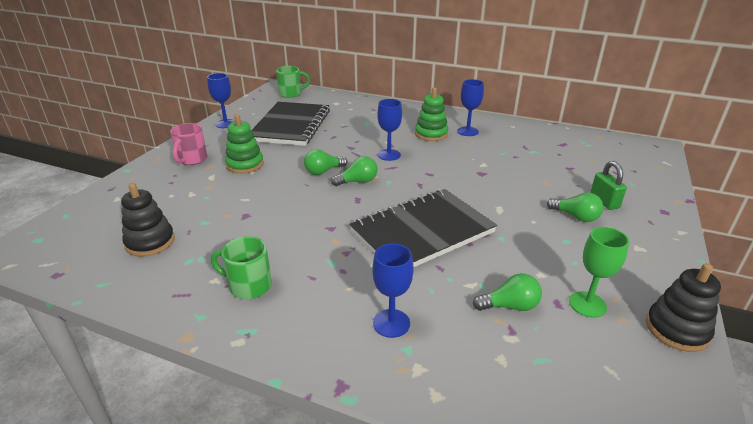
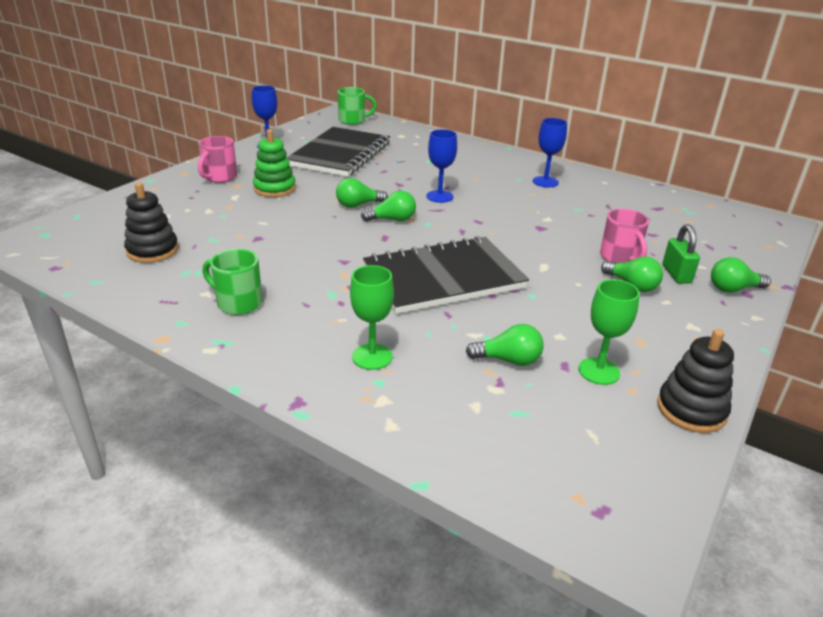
camera: 10 degrees right, 0 degrees up
(391, 323) = (372, 357): blue goblet -> green goblet
(431, 134) = (499, 180): green stacking toy -> none
(555, 192) = (620, 258): none -> pink mug
(652, 209) = (733, 289): none -> green light bulb

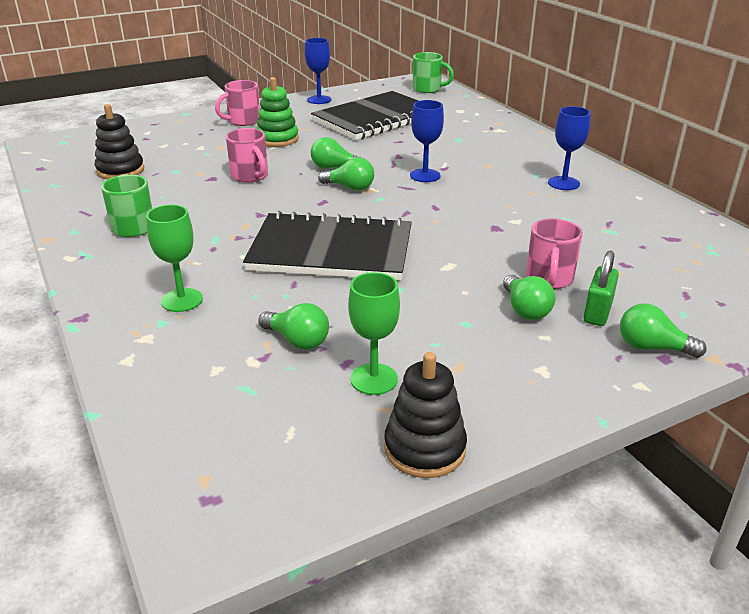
camera: 30 degrees right, 0 degrees up
(292, 228) = (250, 176): none -> pink mug

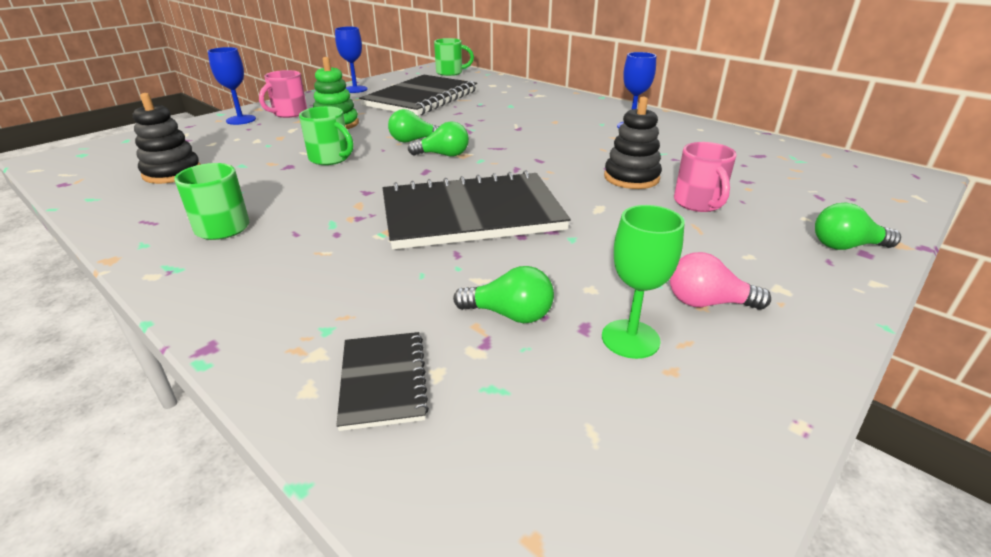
camera: 20 degrees left, 0 degrees up
(177, 365) = (383, 381): none -> black notebook
(182, 300) = (336, 297): green goblet -> none
(250, 176) = (330, 159): pink mug -> green mug
(424, 448) = (758, 407): black stacking toy -> black stacking toy (631, 178)
(425, 175) = (506, 136): blue goblet -> blue goblet (241, 120)
(464, 367) = (707, 303): none -> pink light bulb
(525, 309) = (706, 234): green light bulb -> none
(597, 312) = (769, 225): green padlock -> none

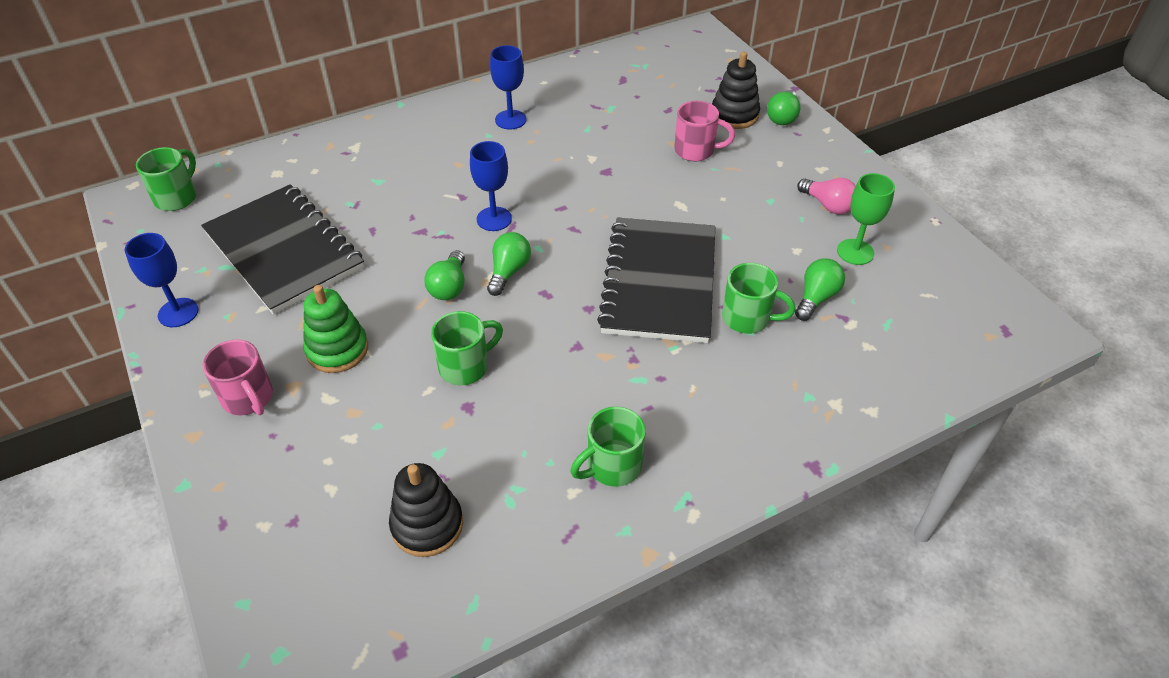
camera: 70 degrees left, 15 degrees up
(241, 120) = (239, 457): blue goblet -> blue goblet (494, 219)
(383, 381) = (870, 373): black notebook -> none
(444, 270) = (747, 318): none -> green mug
(631, 178) = (632, 166): black stacking toy -> black stacking toy (734, 115)
(707, 303) = (828, 205): pink light bulb -> pink light bulb turned 75 degrees counterclockwise

